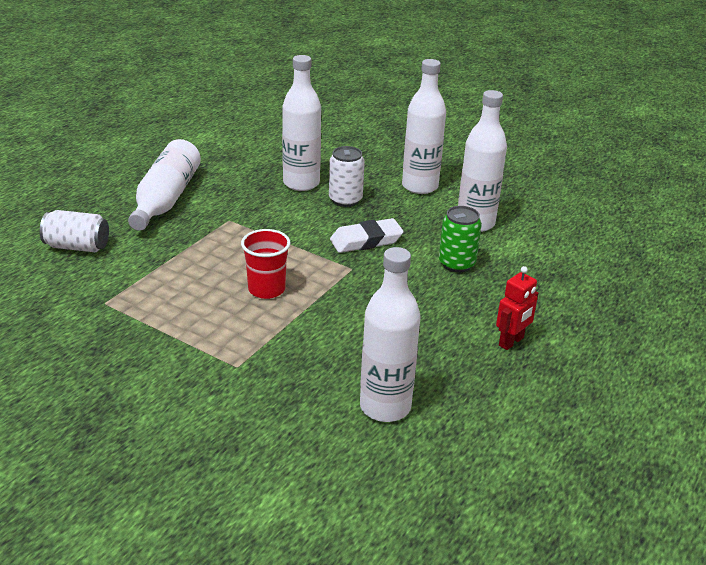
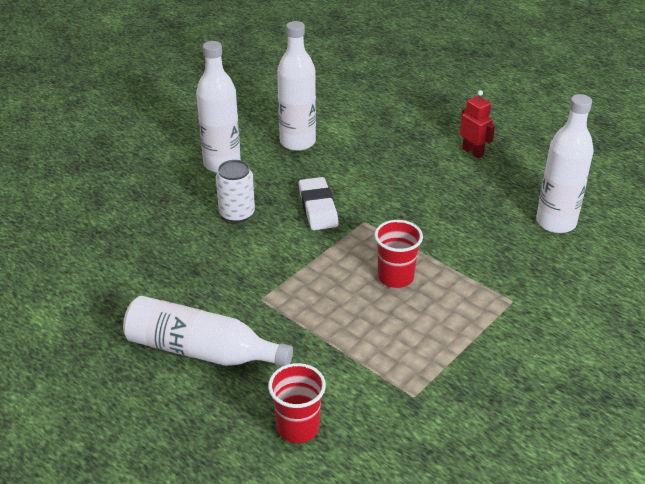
camera: 80 degrees left, 5 degrees up
(77, 246) = (298, 427): white can -> red cup
(301, 183) = (193, 241): white bottle -> none
(456, 264) = (363, 162): green can -> none

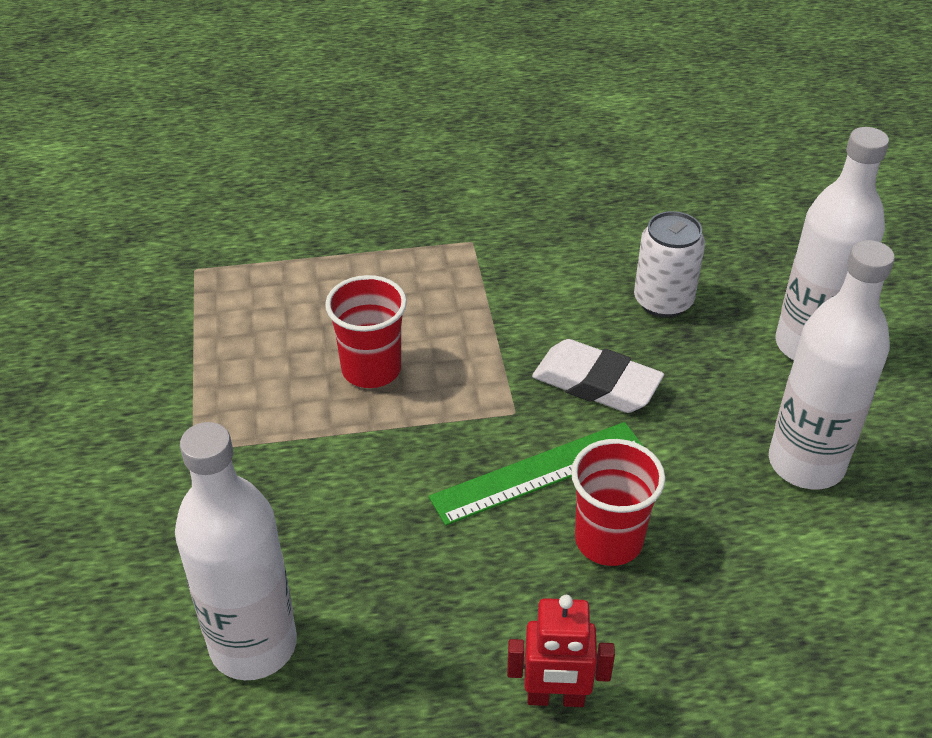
camera: 130 degrees right, 5 degrees up
(201, 351) = (444, 169): white bottle -> none
(298, 427) = (270, 179): red cup -> red cup (608, 540)
(388, 199) = (538, 473): none -> green ruler

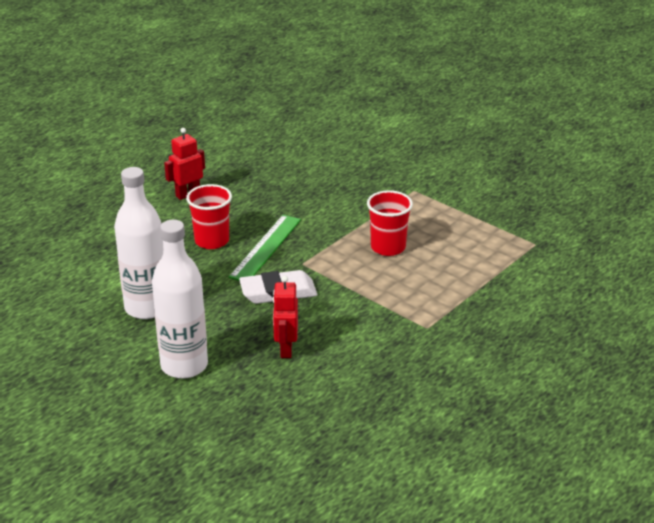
camera: 140 degrees right, 10 degrees down
(253, 645) = (307, 160): white bottle -> none
(663, 301) = (286, 349): white can -> red robot

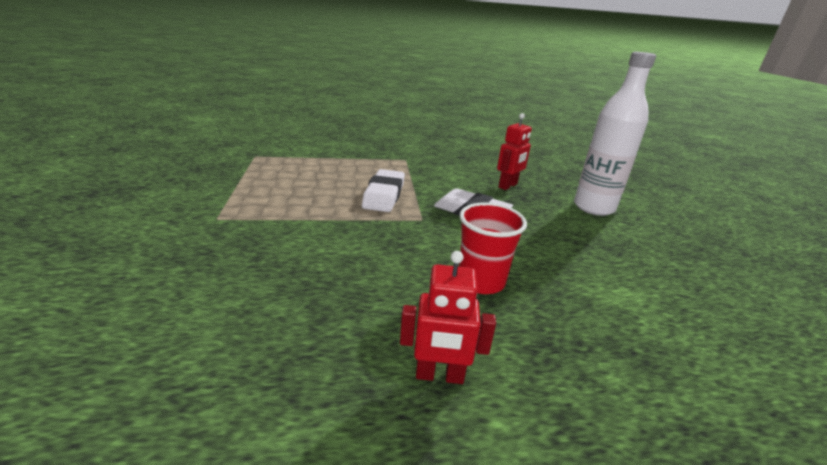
camera: 140 degrees left, 5 degrees down
(146, 308) = (606, 255): white bottle -> none
(265, 248) = (434, 245): green ruler -> none
(362, 268) = (384, 195): none -> white eraser
(388, 247) = (339, 196): red cup -> none

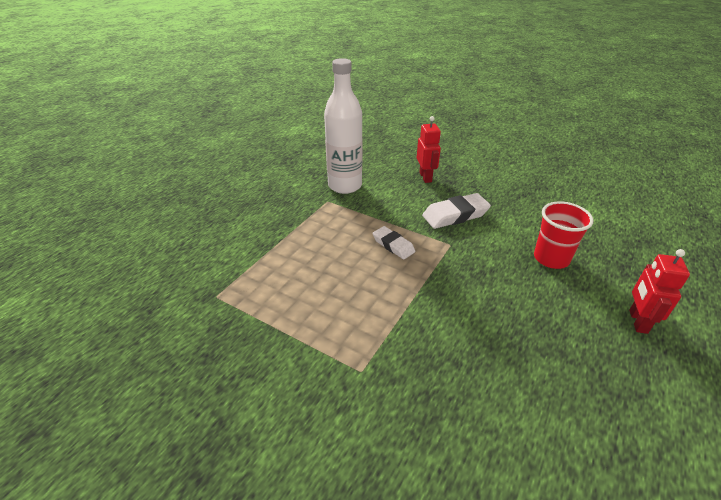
camera: 50 degrees left, 10 degrees up
(384, 195) = (393, 245): white eraser -> white eraser, size x0.64
(439, 375) = (637, 321): red robot -> red robot turned 150 degrees clockwise
(593, 207) = (485, 162): white bottle -> white bottle (345, 186)

